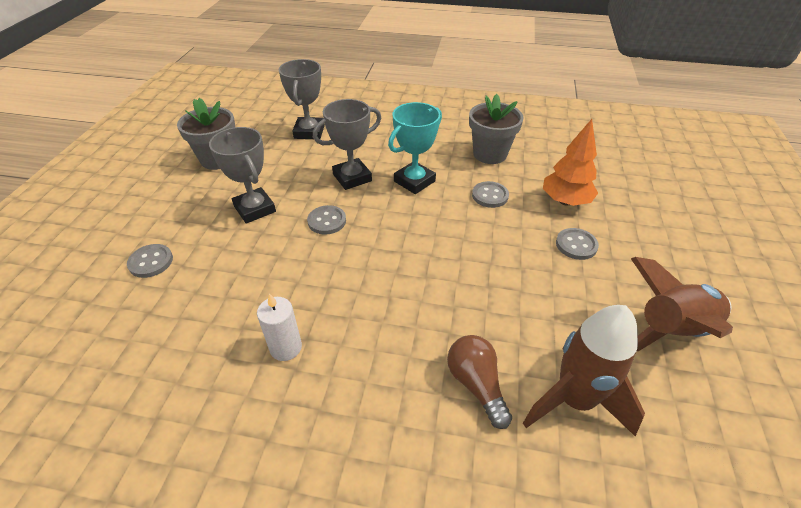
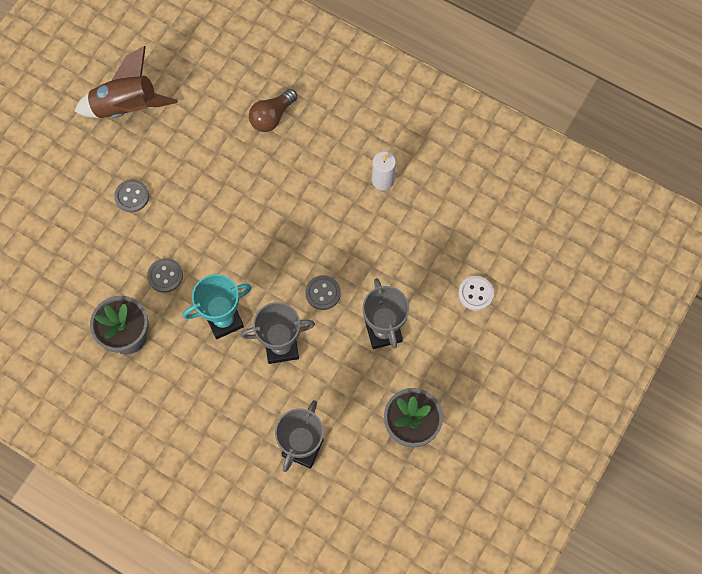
camera: 160 degrees left, 25 degrees up
(151, 262) = (475, 293): grey button -> white button
(476, 385) = (272, 117): brown light bulb -> brown light bulb turned 45 degrees clockwise
(565, 201) = (103, 246): orange tree -> none
(574, 400) = (220, 90): brown rocket -> none

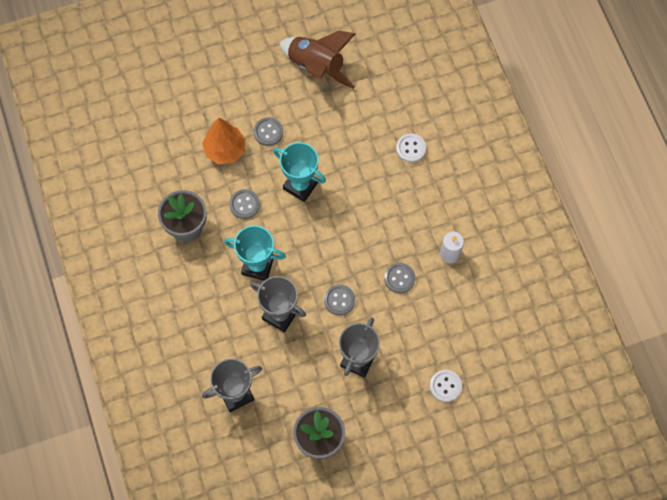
camera: 40 degrees right, 0 degrees up
(105, 241) = (225, 150): none -> orange tree
(202, 221) = (300, 185): none -> turquoise trophy
(272, 117) = (411, 148): brown light bulb -> white button
(358, 234) = (399, 278): none -> grey button

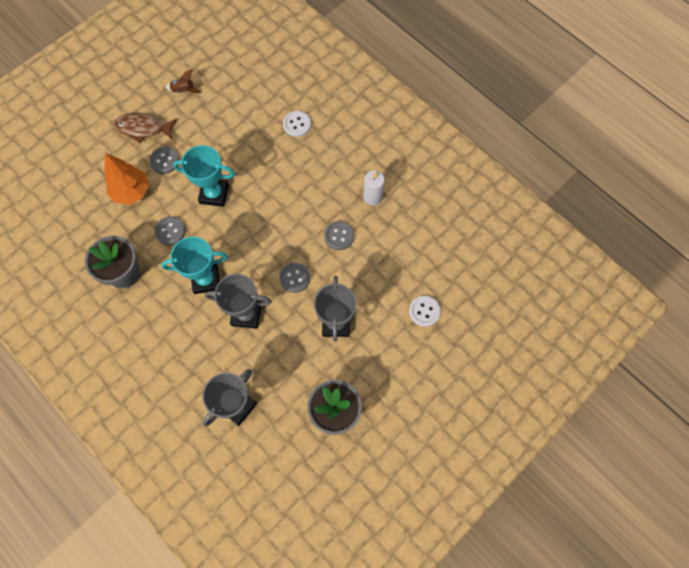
camera: 25 degrees left, 0 degrees up
(261, 90) = (143, 128): none -> brown fish
(316, 67) = (184, 91): brown rocket -> brown rocket, size x0.44

